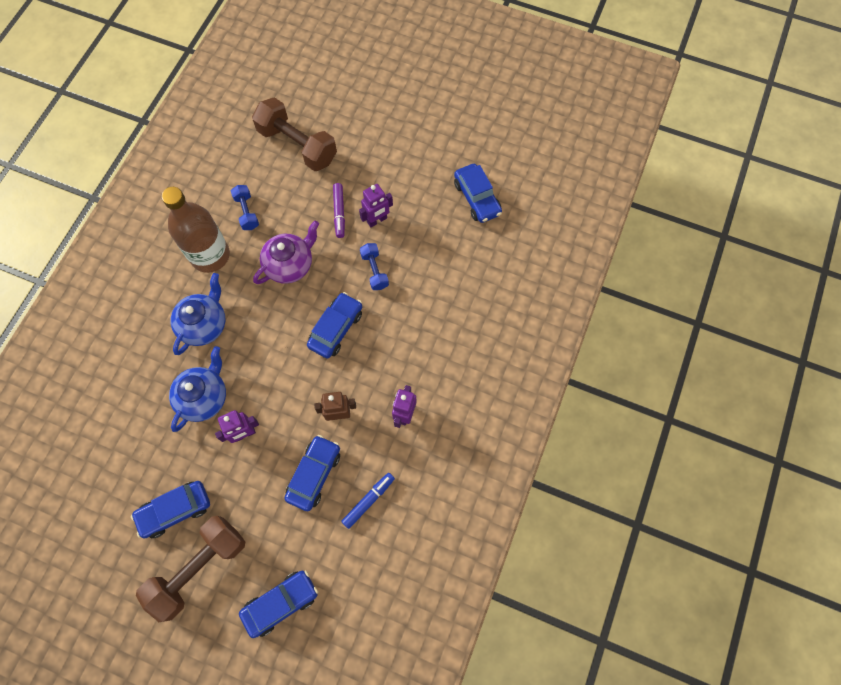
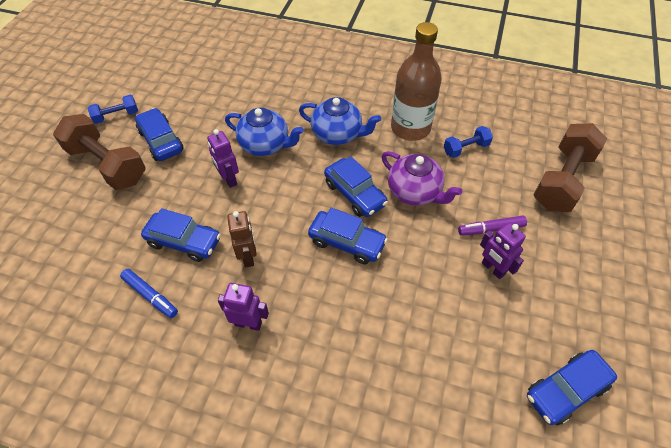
camera: 85 degrees right, 15 degrees down
(281, 603) = (61, 229): blue car -> blue car (355, 194)
(374, 271) = (425, 273): blue dumbbell -> blue dumbbell (116, 116)

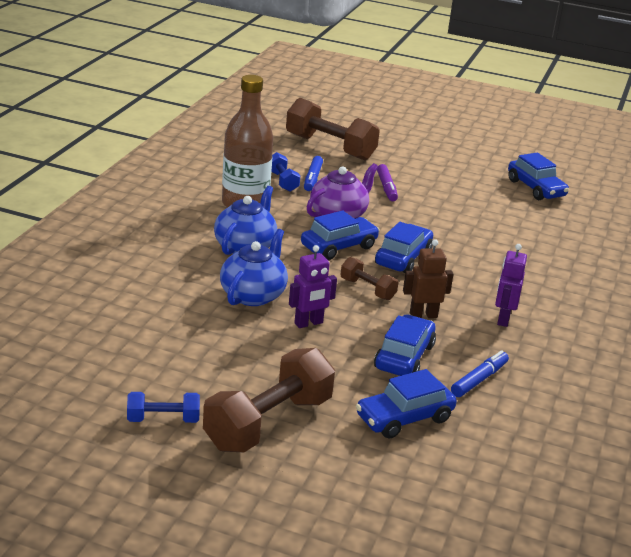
camera: 90 degrees left, 25 degrees down
(116, 116) = (163, 419): blue dumbbell -> blue dumbbell turned 75 degrees counterclockwise
(161, 141) = (229, 376): blue car -> blue car (404, 418)
(285, 216) = (367, 289): none -> brown dumbbell
(482, 169) = (312, 178): none -> blue marker
(493, 269) = (430, 195): purple robot -> none

